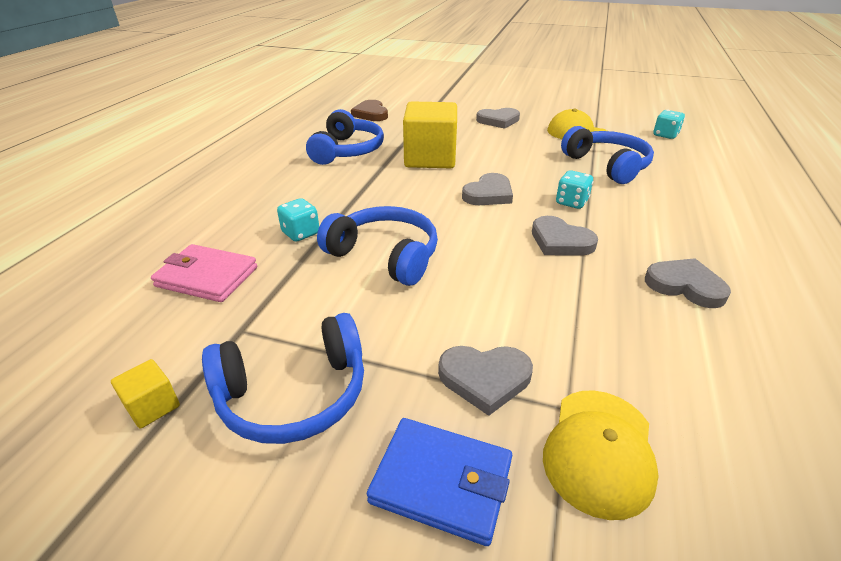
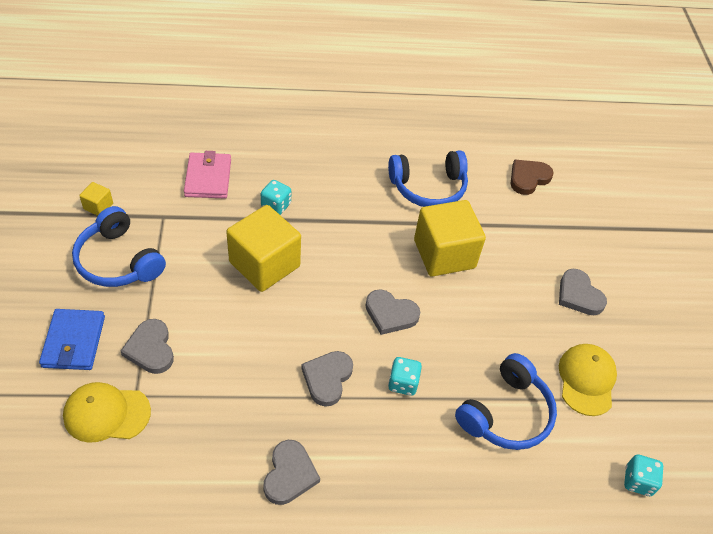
camera: 65 degrees right, 15 degrees up
(385, 255) = (264, 264): blue headphones -> yellow cube

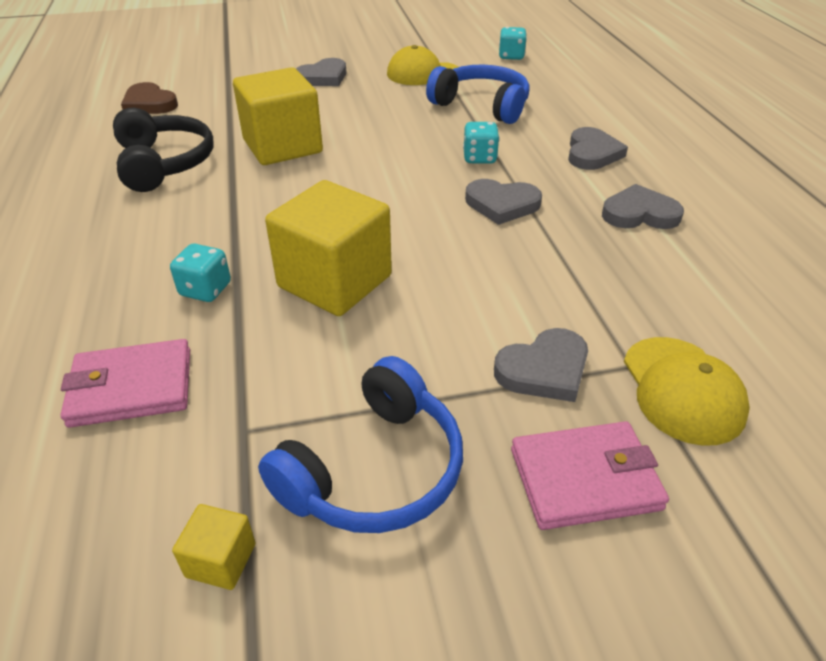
camera: 95 degrees left, 10 degrees down
(74, 341) = (584, 479): blue wallet -> pink wallet
(390, 314) = (387, 173): grey heart -> grey heart (592, 153)
(428, 187) = (164, 163): blue headphones -> black headphones

